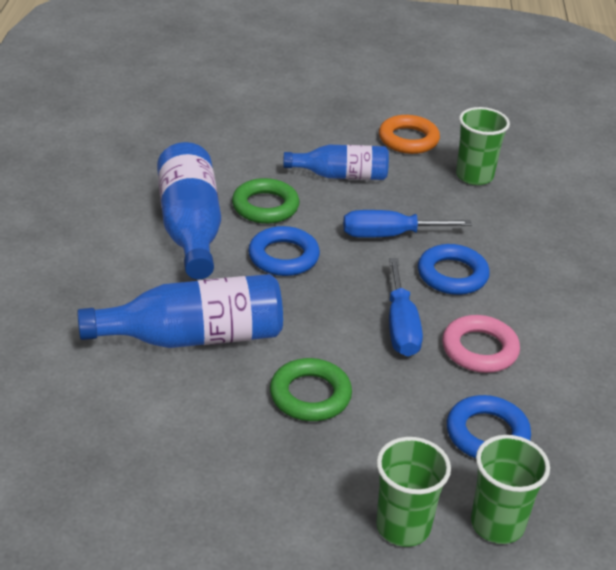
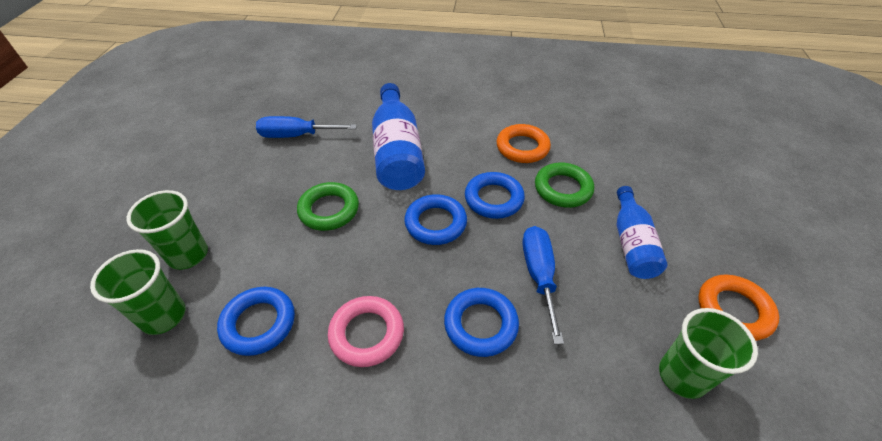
camera: 95 degrees right, 10 degrees up
(190, 228) = (522, 147): blue bottle -> orange ring
(325, 302) = (435, 223): none -> blue ring
(401, 326) = (403, 273): blue screwdriver -> blue screwdriver (296, 135)

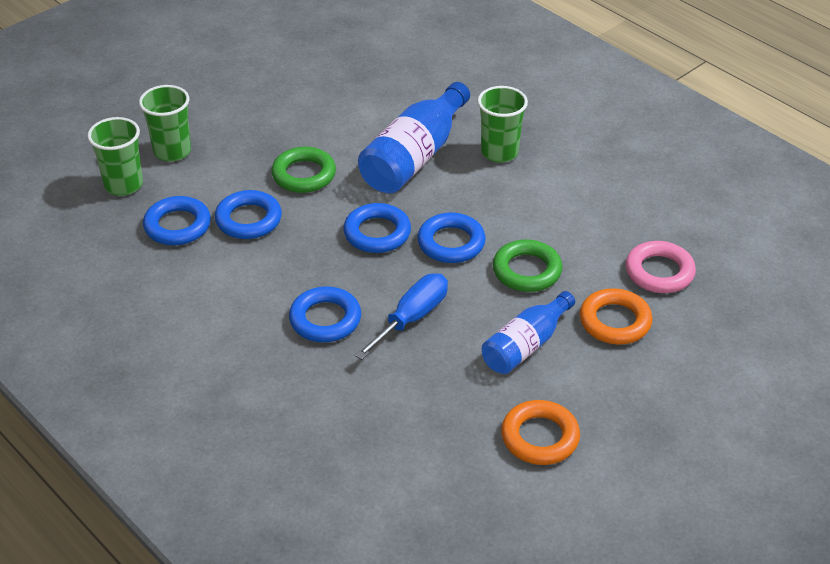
camera: 40 degrees right, 5 degrees down
(296, 135) = (343, 95): blue screwdriver -> none
(321, 275) = (248, 220): none -> blue ring
(367, 334) = (240, 275): pink ring -> pink ring (659, 272)
(522, 147) = (539, 216): orange ring -> orange ring (615, 321)
(682, 376) = (431, 440): green cup -> green cup (499, 152)

